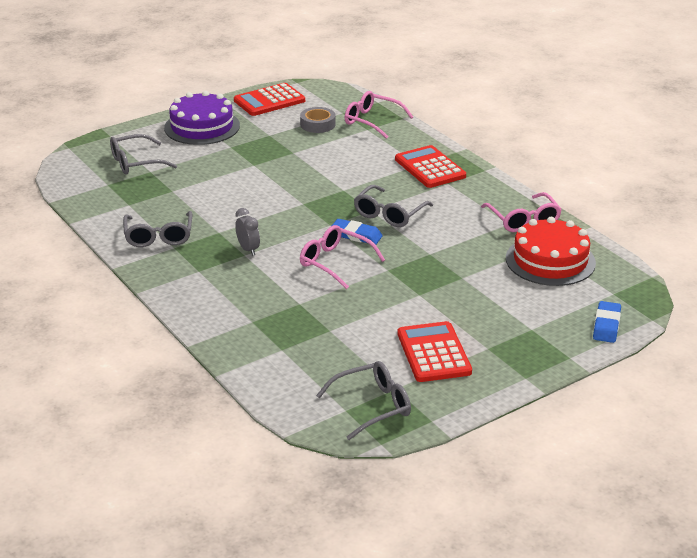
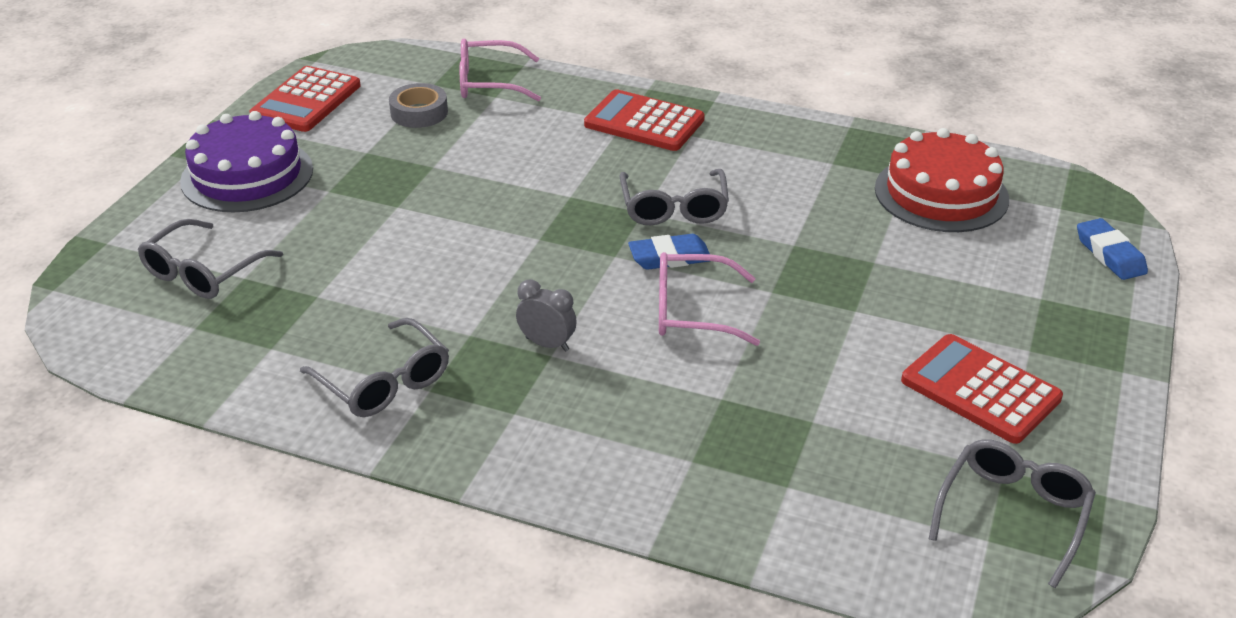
camera: 35 degrees left, 5 degrees up
(523, 220) = (843, 151): pink glasses -> none

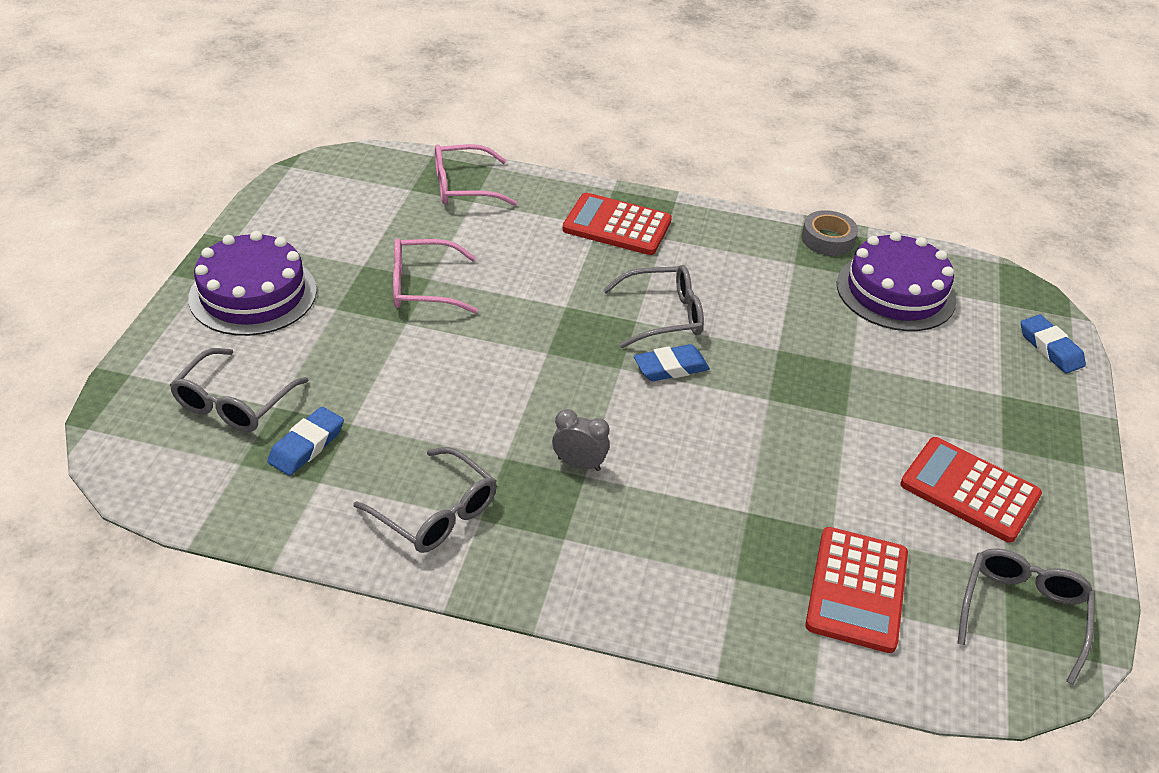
camera: 10 degrees left, 5 degrees up
(266, 314) = (307, 445): none -> blue eraser
(306, 101) = (292, 210): red calculator -> red calculator (857, 590)
(419, 112) = (404, 221): grey tape -> grey tape (827, 239)
(674, 208) = (663, 315): grey glasses -> grey glasses turned 90 degrees counterclockwise
(692, 311) = (702, 423): pink glasses -> pink glasses (423, 287)
(941, 193) = (895, 292): red cake -> purple cake

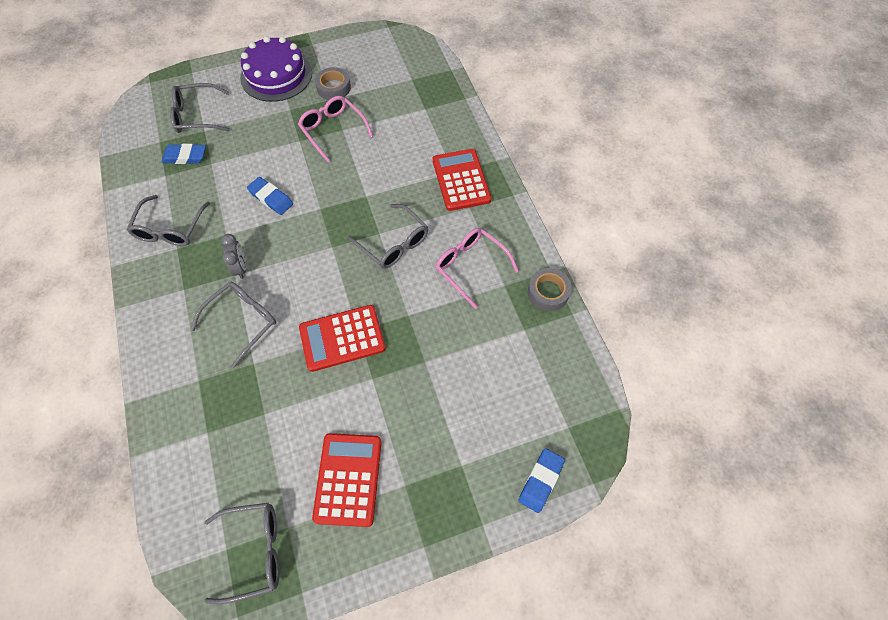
camera: 60 degrees right, 20 degrees up
(345, 254) = (333, 87): none -> grey tape
(463, 186) = (434, 97): pink glasses -> pink glasses (470, 266)
(670, 367) = (349, 269): blue eraser -> blue eraser (271, 198)
(672, 496) = (243, 321): none -> grey glasses
(857, 590) = (222, 446): red calculator -> red calculator (342, 338)
(895, 292) = (523, 356): purple cake -> none

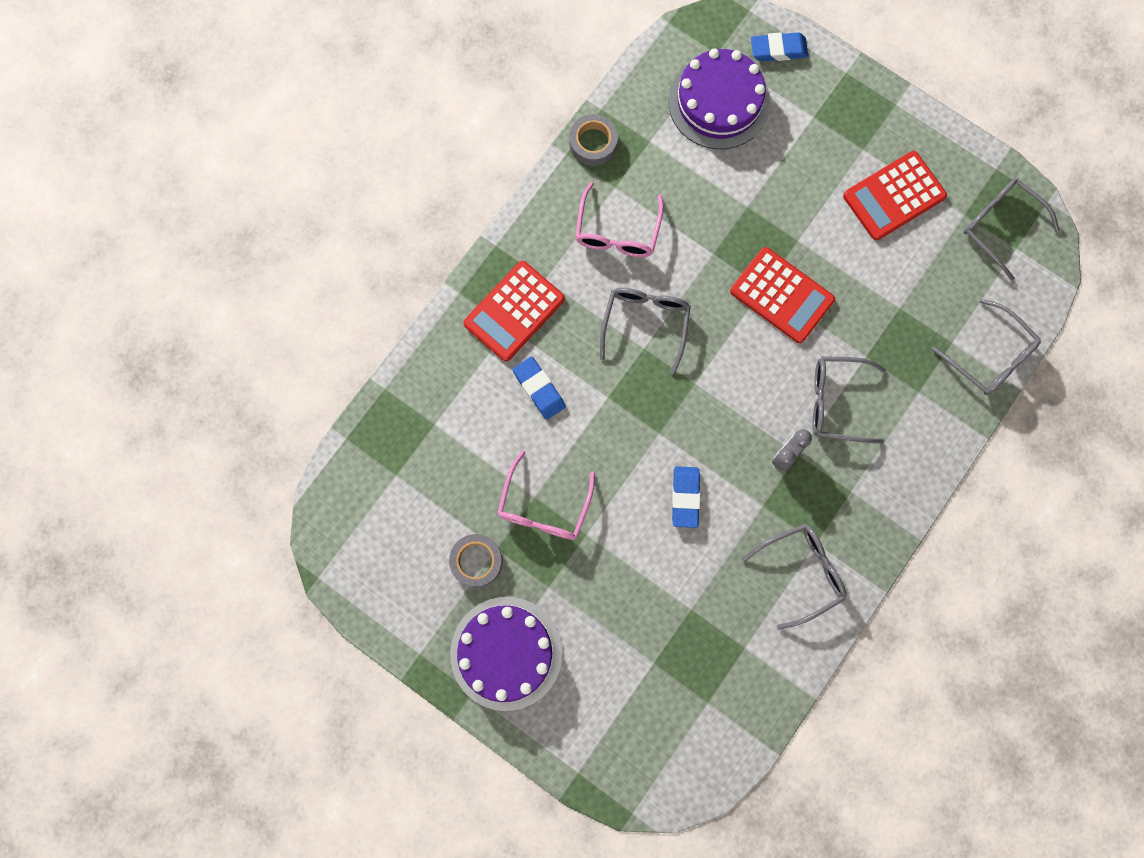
camera: 125 degrees left, 15 degrees up
(185, 157) = (704, 648): blue eraser -> blue eraser (539, 389)
(196, 116) = (639, 694): grey glasses -> grey glasses (990, 356)
(524, 399) = (719, 102): none -> purple cake

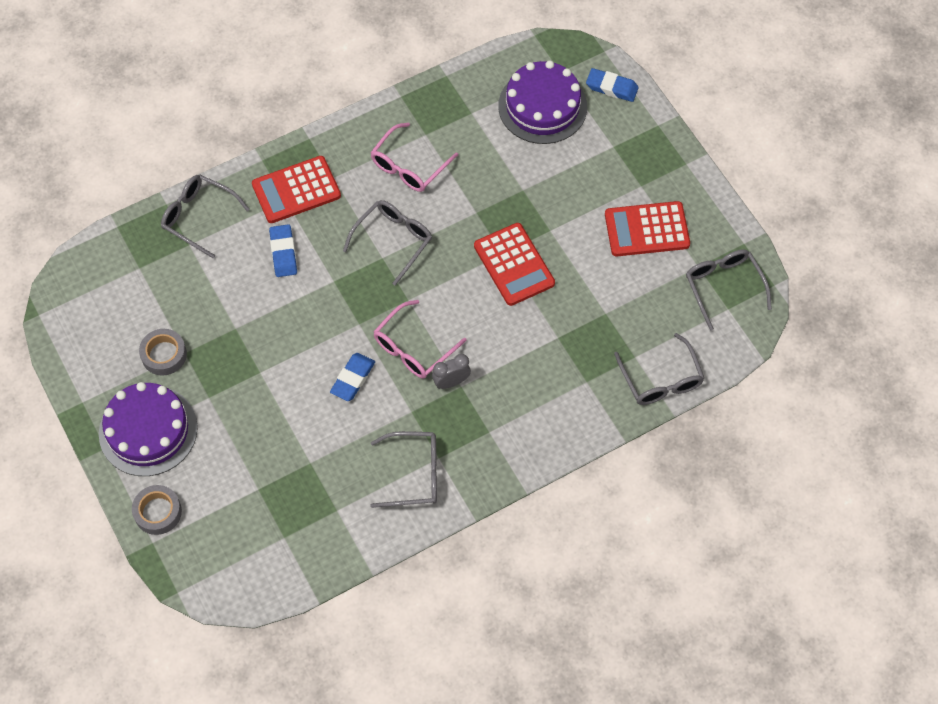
camera: 25 degrees right, 15 degrees down
(544, 506) = (238, 338): pink glasses -> pink glasses (413, 348)
(593, 143) = (426, 97): grey tape -> grey tape (158, 512)
(837, 402) = (514, 361): grey glasses -> grey glasses (198, 217)

